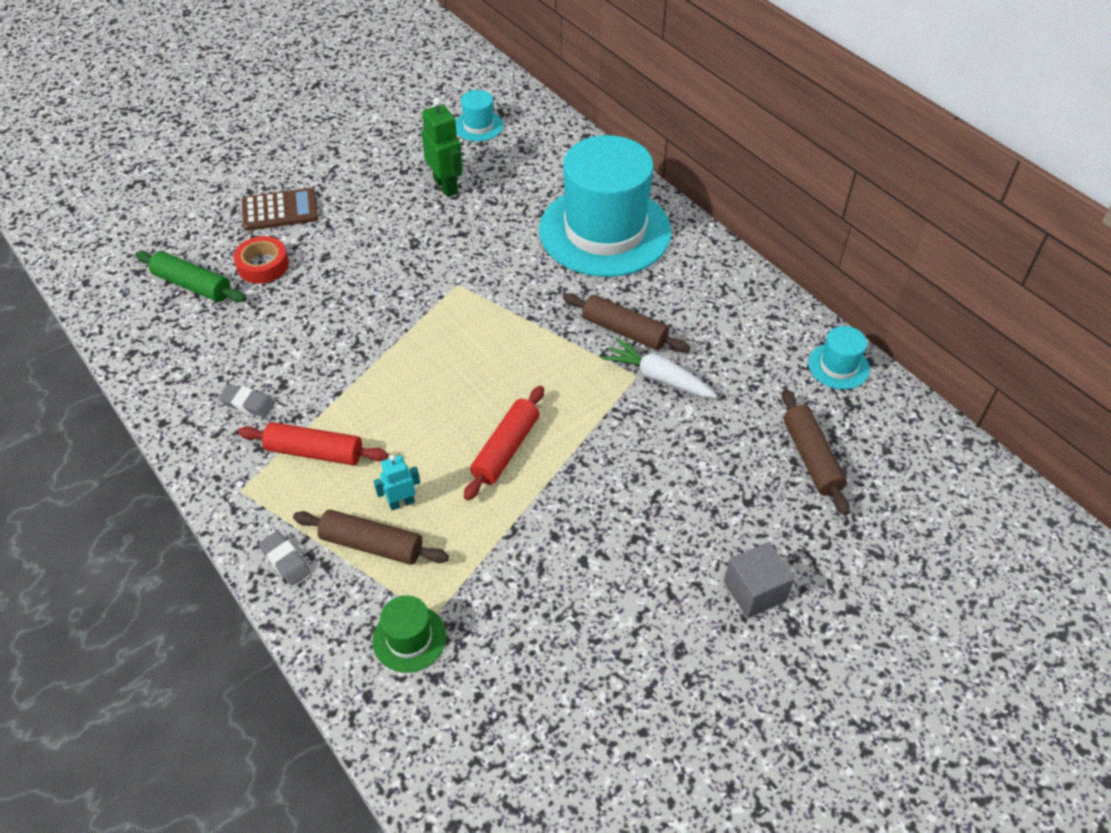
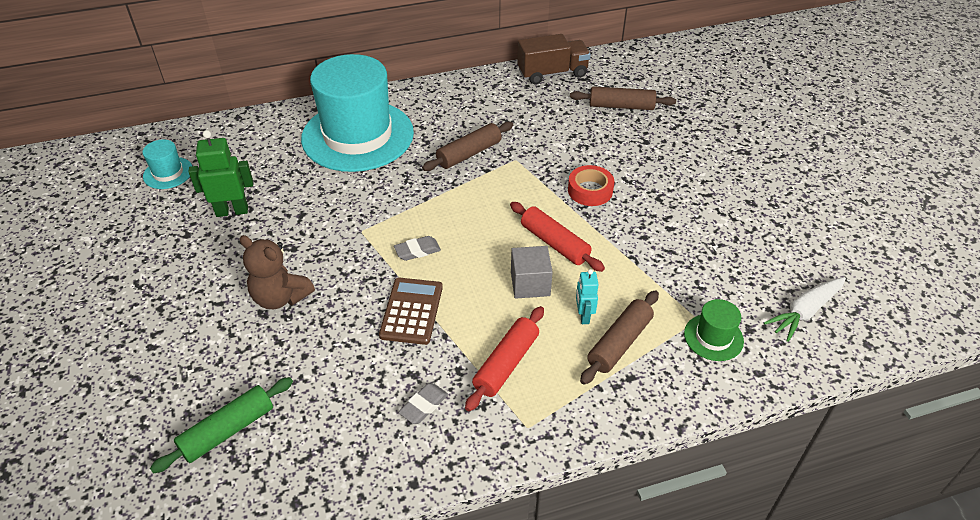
camera: 70 degrees left, 5 degrees down
(263, 265) = (240, 364): red tape -> red tape (590, 190)
(280, 210) = (167, 337): brown calculator -> brown calculator (411, 311)
(285, 560) = (617, 405): grey eraser -> grey eraser (417, 251)
(348, 260) = (280, 297): none -> brown teddy bear
(658, 377) = (522, 150): white carrot -> white carrot (805, 312)
(754, 591) = (715, 159): grey cube -> grey cube (530, 284)
(838, 366) = (552, 73): turquoise hat -> brown truck

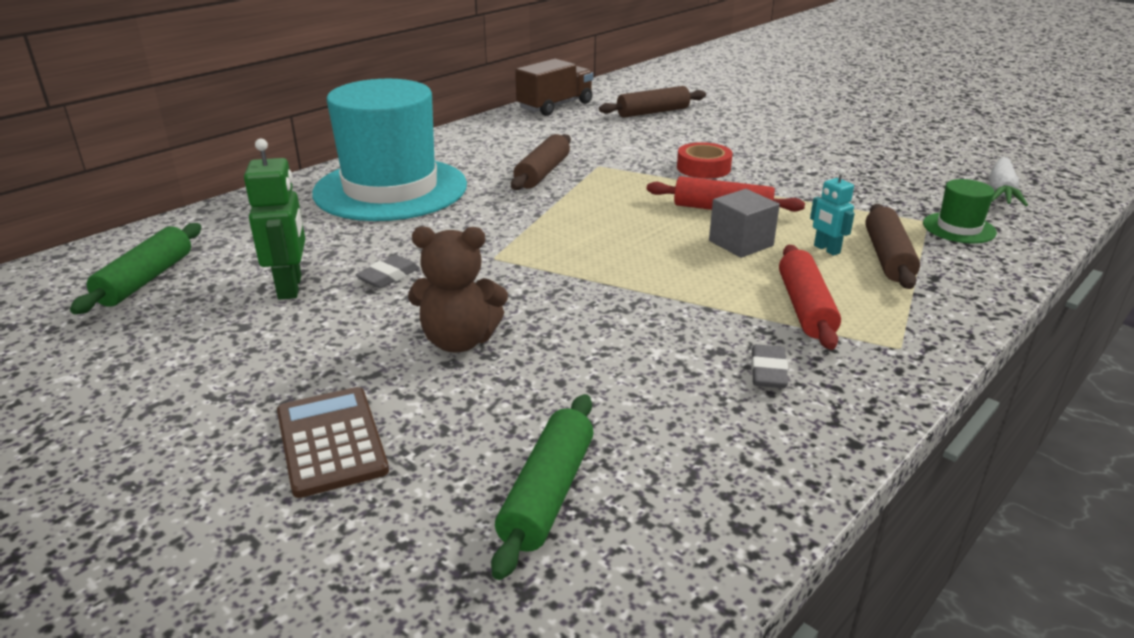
camera: 30 degrees left, 15 degrees down
(168, 173) = (146, 279): turquoise hat -> green rolling pin
(232, 211) = (291, 287): green robot -> green robot turned 120 degrees clockwise
(411, 311) = (643, 301): brown calculator -> brown calculator (331, 441)
(417, 251) = (583, 254): grey eraser -> grey eraser (389, 276)

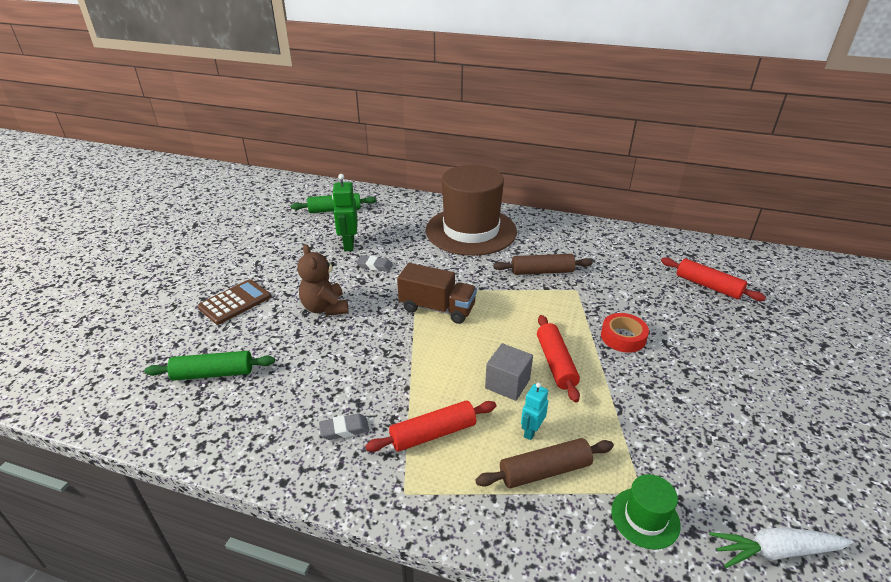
camera: 65 degrees right, 5 degrees up
(291, 287) = (348, 244): green robot -> green robot turned 120 degrees clockwise
(390, 189) = (471, 231): turquoise hat -> brown hat
(555, 106) = (662, 241): brown truck -> brown truck (437, 308)
(653, 112) = (708, 286): brown rolling pin -> red rolling pin

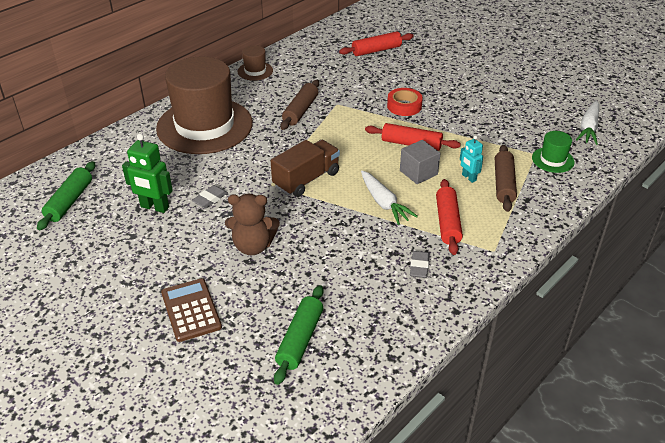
camera: 65 degrees left, 5 degrees up
(435, 371) = (384, 203): none -> white carrot
(578, 228) = (255, 71): none -> brown hat

